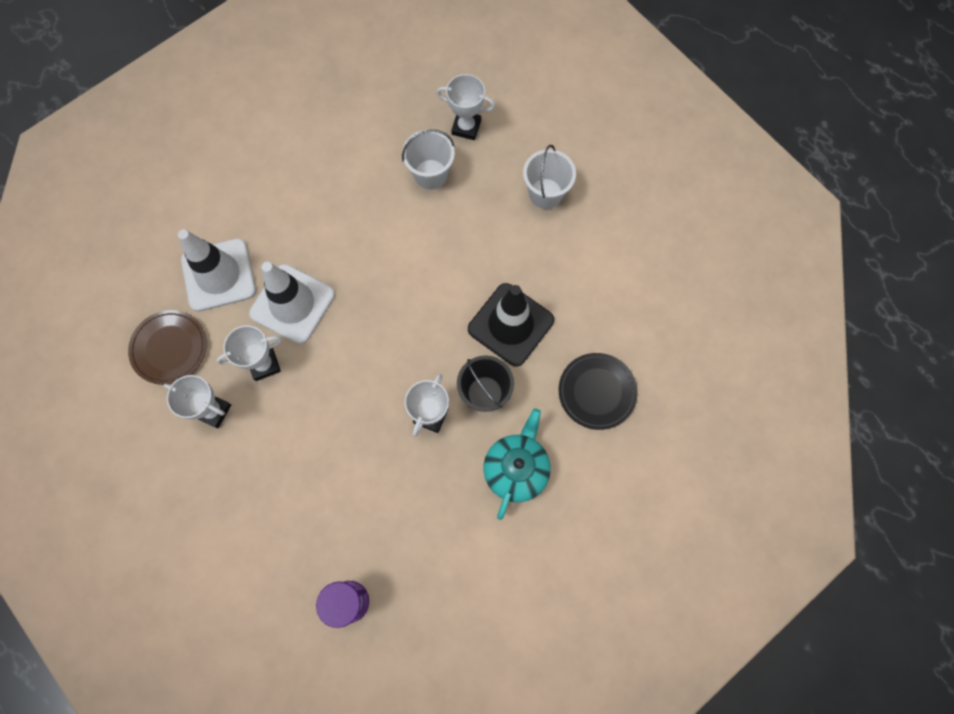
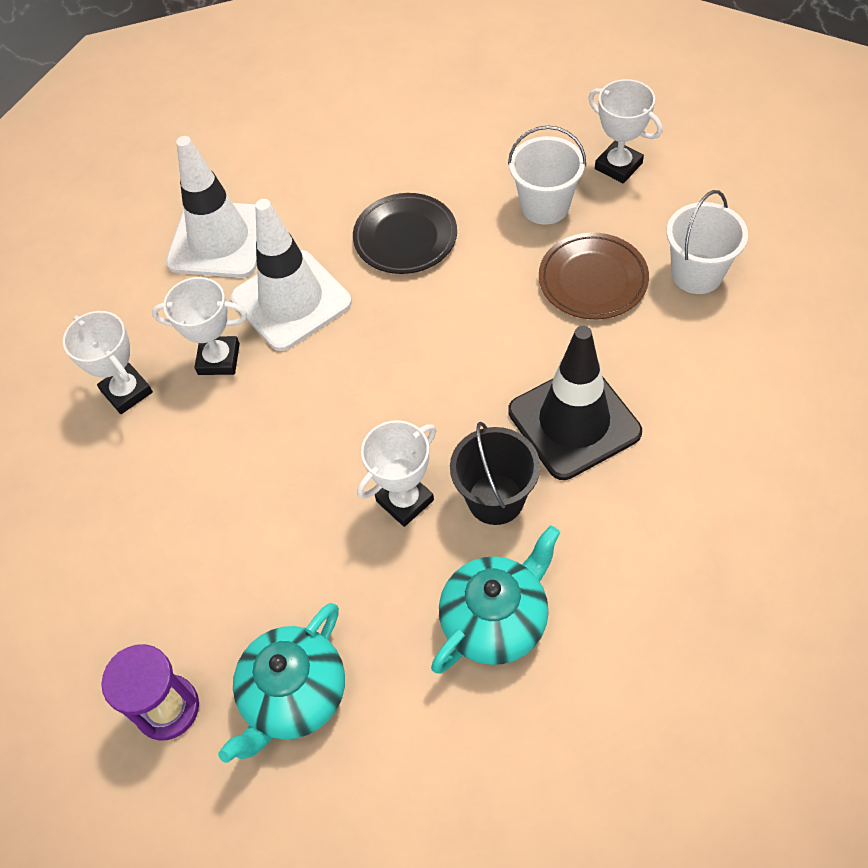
camera: 30 degrees right, 15 degrees down
(169, 348) = (116, 302): brown plate -> brown plate (593, 280)
(420, 562) = (294, 696): none -> turquoise teapot
(597, 392) = (667, 558): black plate -> black plate (405, 237)

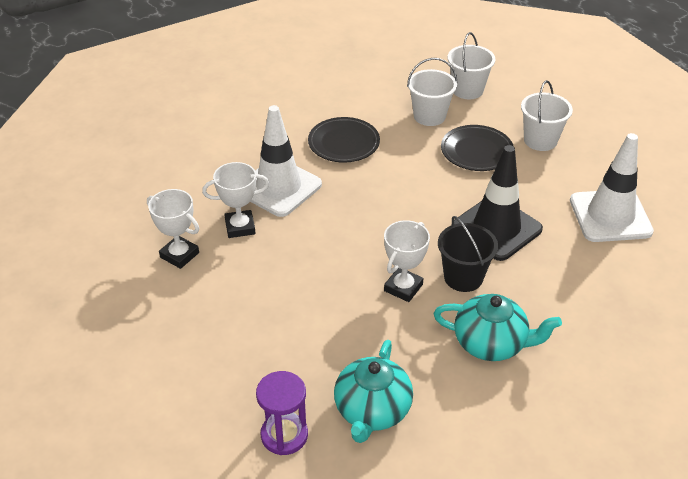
camera: 20 degrees left, 15 degrees down
(219, 240) = (213, 159): white traffic cone -> white traffic cone (610, 216)
(496, 620) = (491, 343): turquoise teapot -> turquoise teapot turned 75 degrees clockwise
(593, 280) = (476, 151): brown plate -> black plate
(618, 166) = (467, 90): white trophy -> white bucket

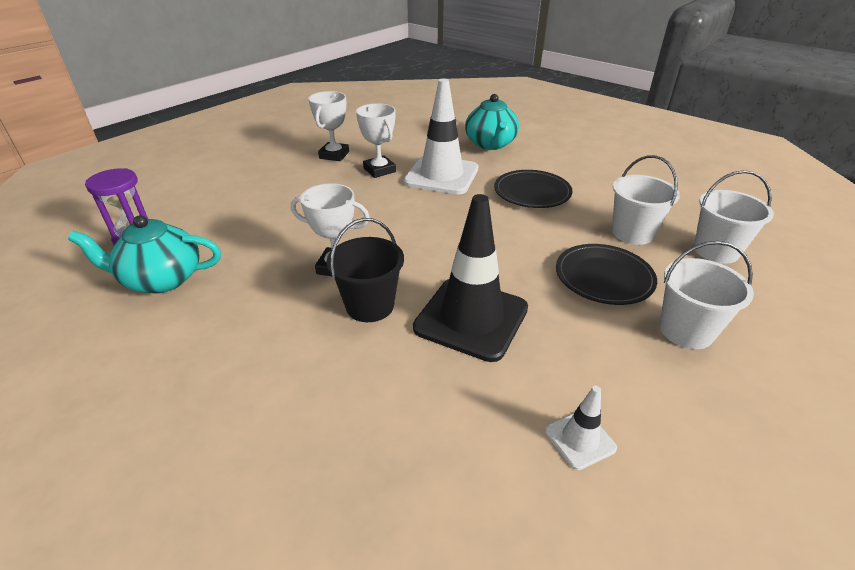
camera: 70 degrees right, 5 degrees down
(491, 343) = (265, 347): turquoise teapot -> turquoise teapot (490, 144)
(610, 216) = (580, 439): white traffic cone -> white traffic cone, size x0.46

